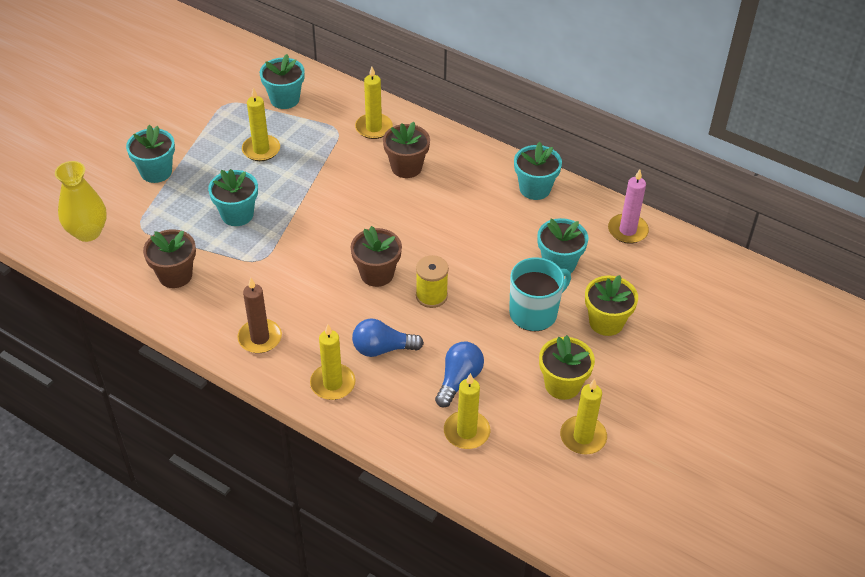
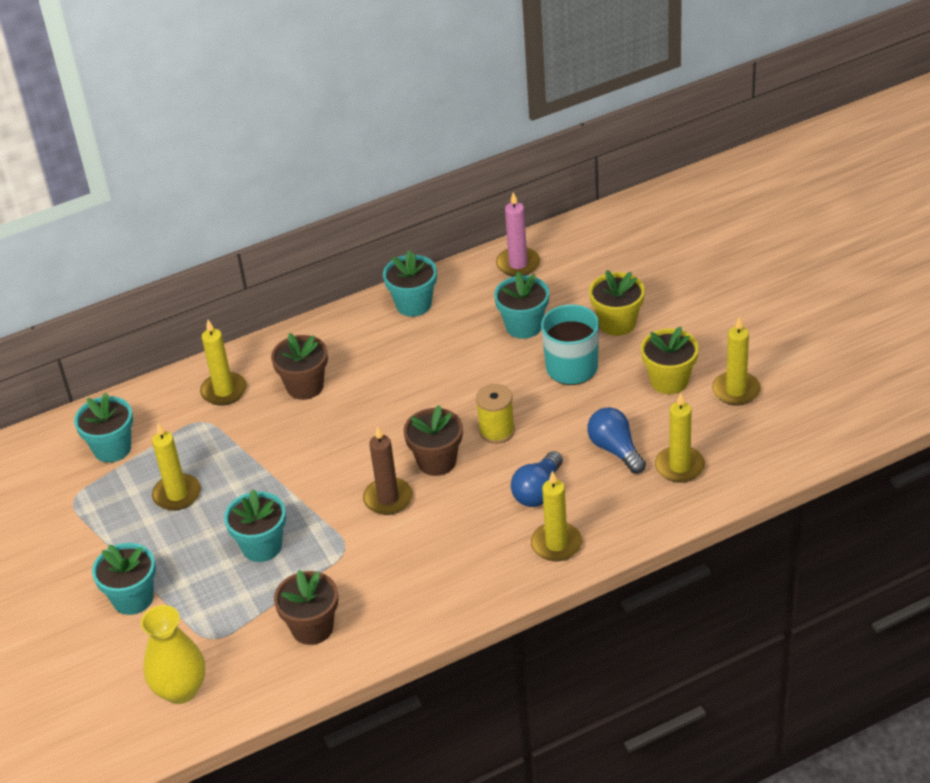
camera: 55 degrees left, 5 degrees down
(260, 338) = (456, 583): brown candle -> brown candle (388, 499)

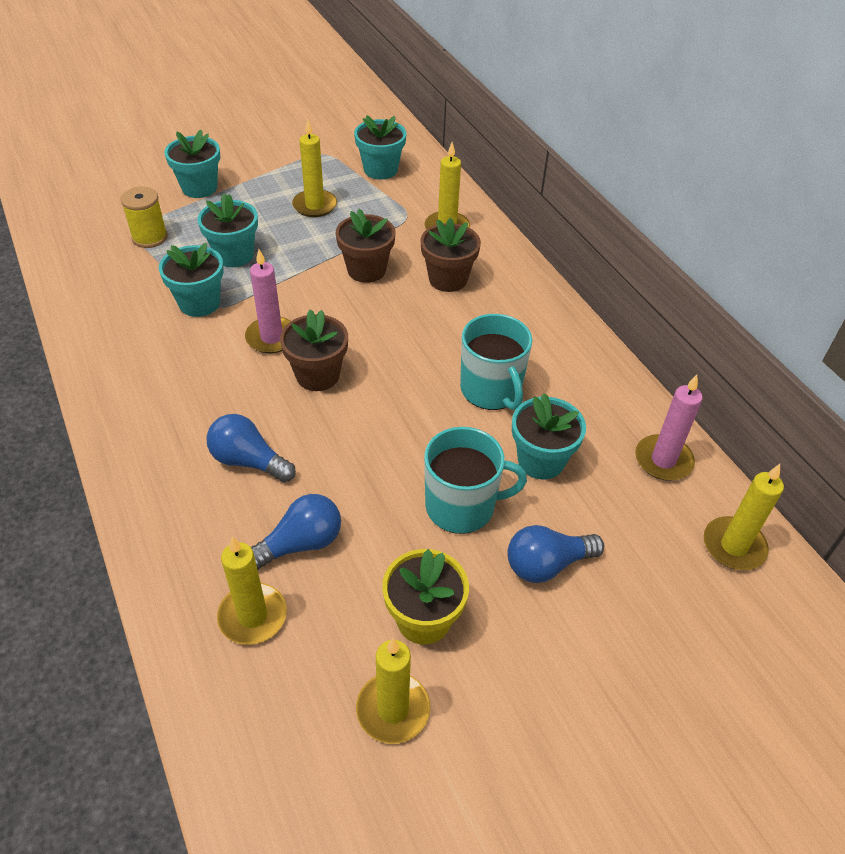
camera: 85 degrees right, 5 degrees up
(181, 690) = (87, 215): yellow vase -> none
(312, 628) = (120, 287): brown flower pot -> brown flower pot (366, 270)
(388, 499) = (272, 337): brown candle -> pink candle
(413, 304) = (579, 361): turquoise flower pot -> turquoise flower pot (199, 303)
(450, 354) = (491, 390): none -> turquoise mug
(497, 431) = (356, 427): yellow spool -> yellow spool (150, 237)
(556, 544) = (159, 474): yellow candle -> yellow candle (733, 546)
(617, 323) = (547, 564): yellow flower pot -> blue light bulb

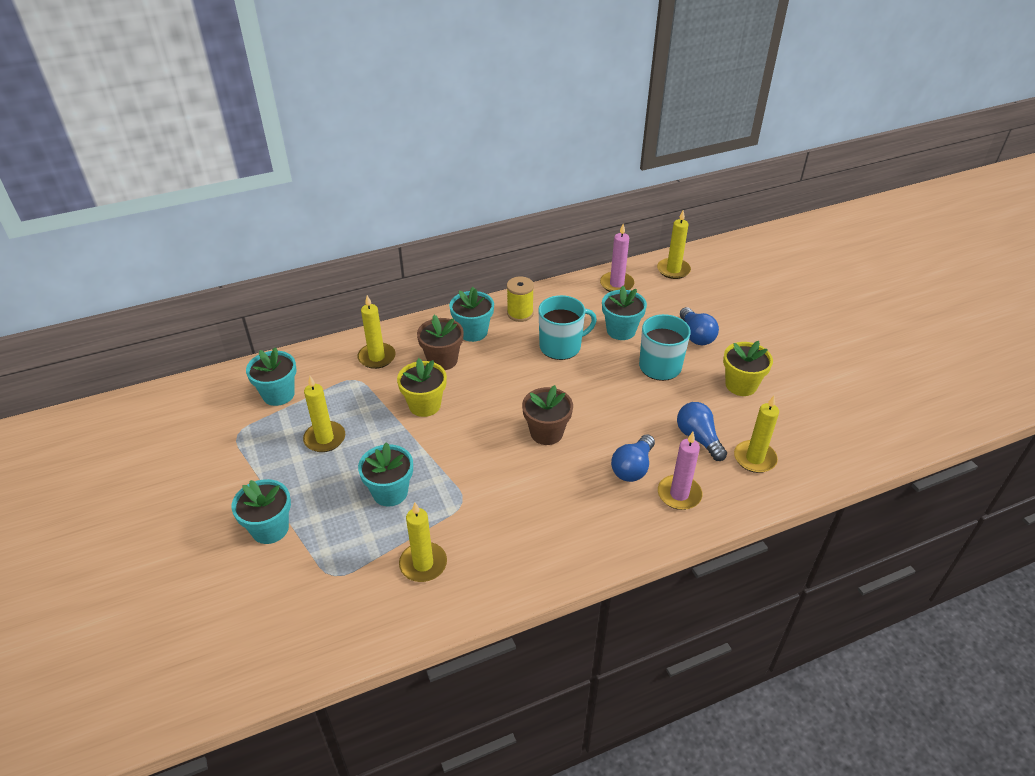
camera: 85 degrees left, 5 degrees down
(150, 237) = (349, 561): yellow spool -> yellow spool (520, 313)
(199, 303) = (455, 512): turquoise flower pot -> turquoise flower pot (473, 332)
(272, 337) = (503, 461): pink candle -> pink candle (679, 494)
(366, 270) = (424, 405): brown flower pot -> yellow flower pot
(393, 709) = (797, 399): yellow candle -> yellow candle (423, 564)

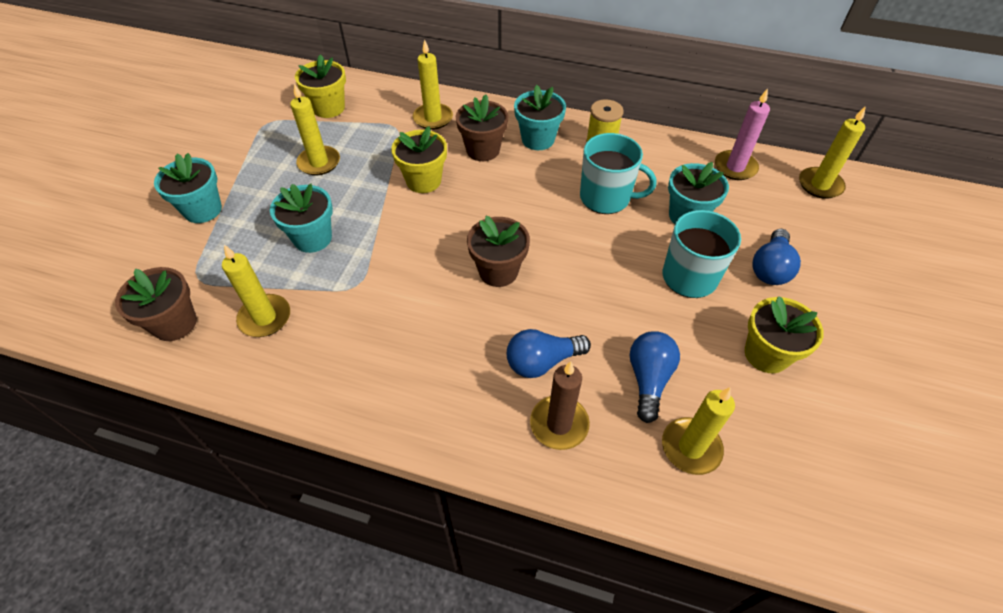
camera: 40 degrees right, 10 degrees up
(278, 394) = (329, 108): turquoise flower pot -> yellow flower pot
(358, 614) = (175, 323): none -> brown flower pot
(679, 494) = (559, 424): pink candle -> brown candle

